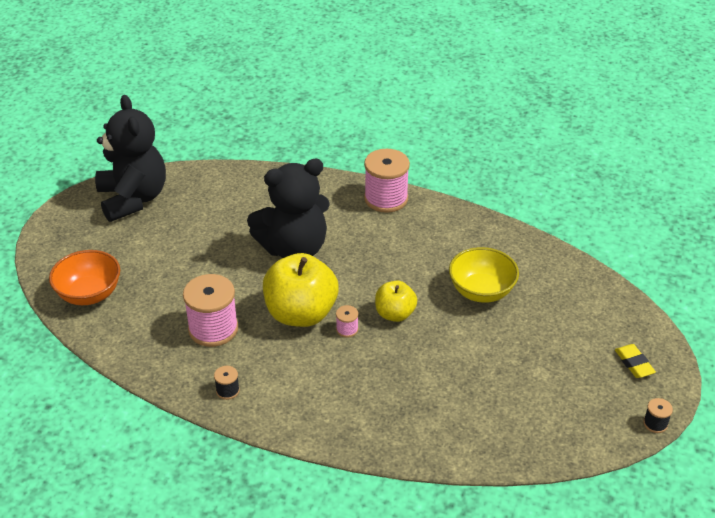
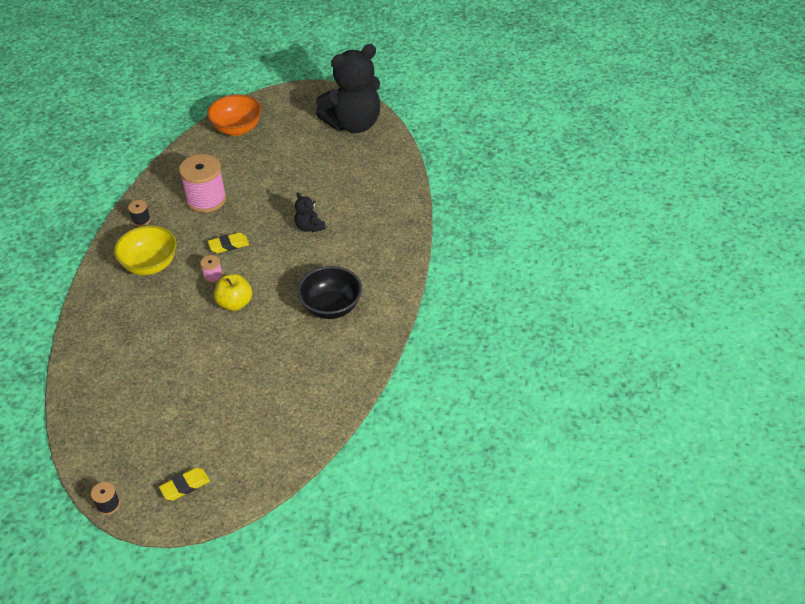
camera: 80 degrees right, 5 degrees up
(294, 248) = (309, 227): black teddy bear -> black teddy bear, size x0.42
(301, 313) = (229, 245): yellow apple -> yellow eraser
(386, 198) = (393, 276): pink spool -> none
(418, 244) = (331, 307): none -> black bowl
(481, 291) = (272, 360): yellow bowl -> yellow bowl (150, 265)

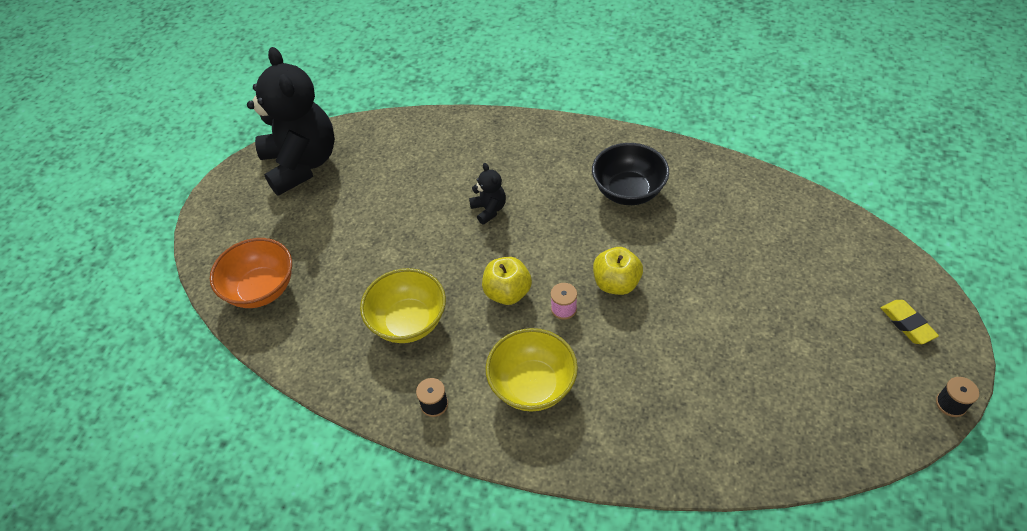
camera: 80 degrees left, 5 degrees up
(206, 199) = (408, 322): pink spool -> yellow bowl
(229, 245) = (507, 293): yellow eraser -> yellow apple
(309, 227) = (489, 210): black teddy bear -> black teddy bear turned 90 degrees counterclockwise

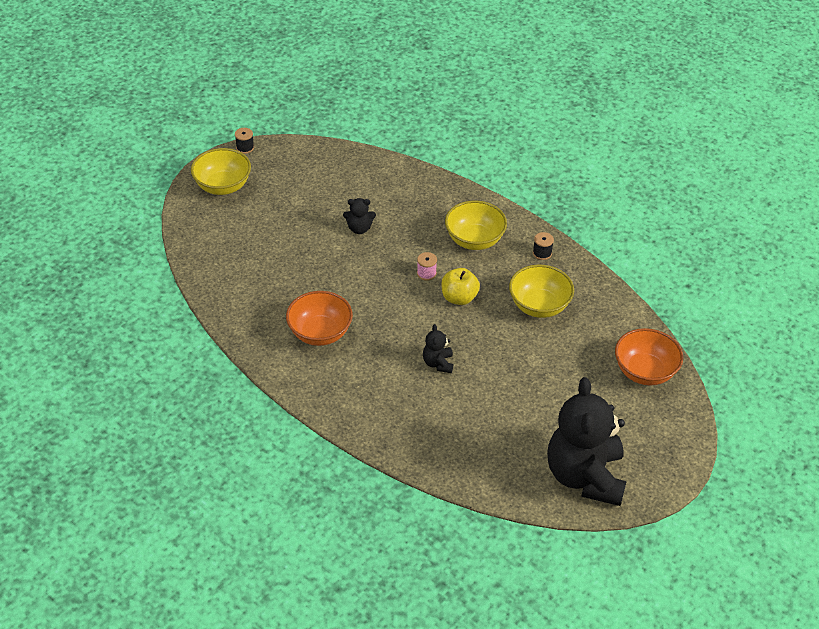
camera: 160 degrees left, 5 degrees down
(616, 283) = (380, 275): yellow apple -> none
(628, 191) = (320, 333): black bowl -> orange bowl
(687, 337) = (359, 228): none -> black teddy bear
(907, 324) = (223, 186): yellow eraser -> yellow bowl

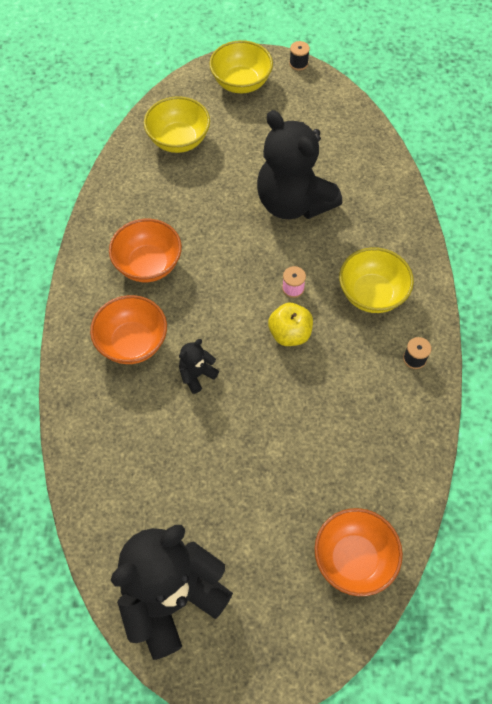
camera: 50 degrees right, 15 degrees up
(359, 228) = (293, 203): black teddy bear -> black teddy bear, size x2.40
(375, 381) = (132, 343): none -> orange bowl
(539, 306) = (345, 405): yellow bowl -> yellow bowl (178, 140)

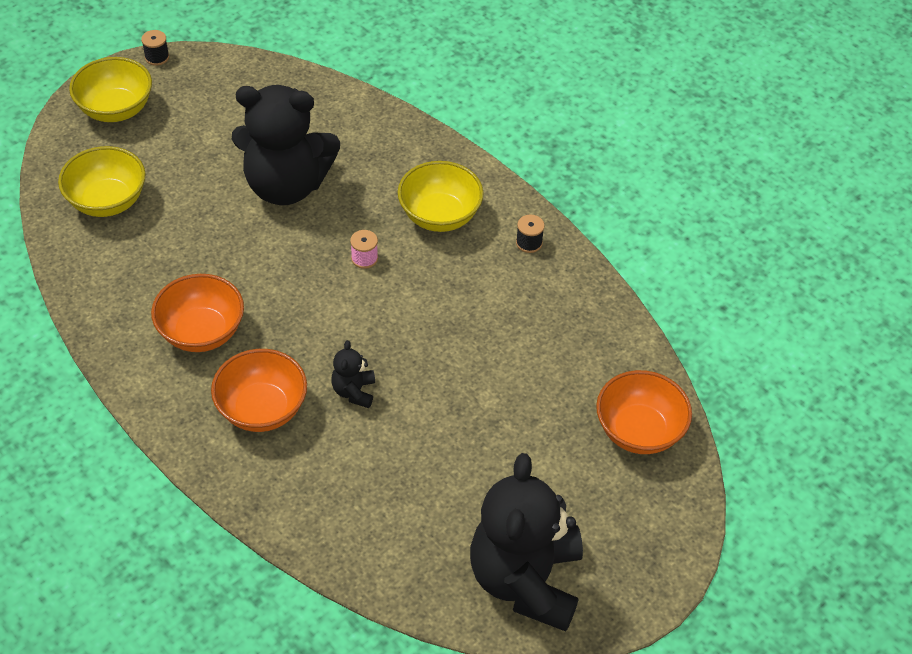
camera: 45 degrees left, 10 degrees down
(290, 334) = (402, 298): yellow apple -> none

